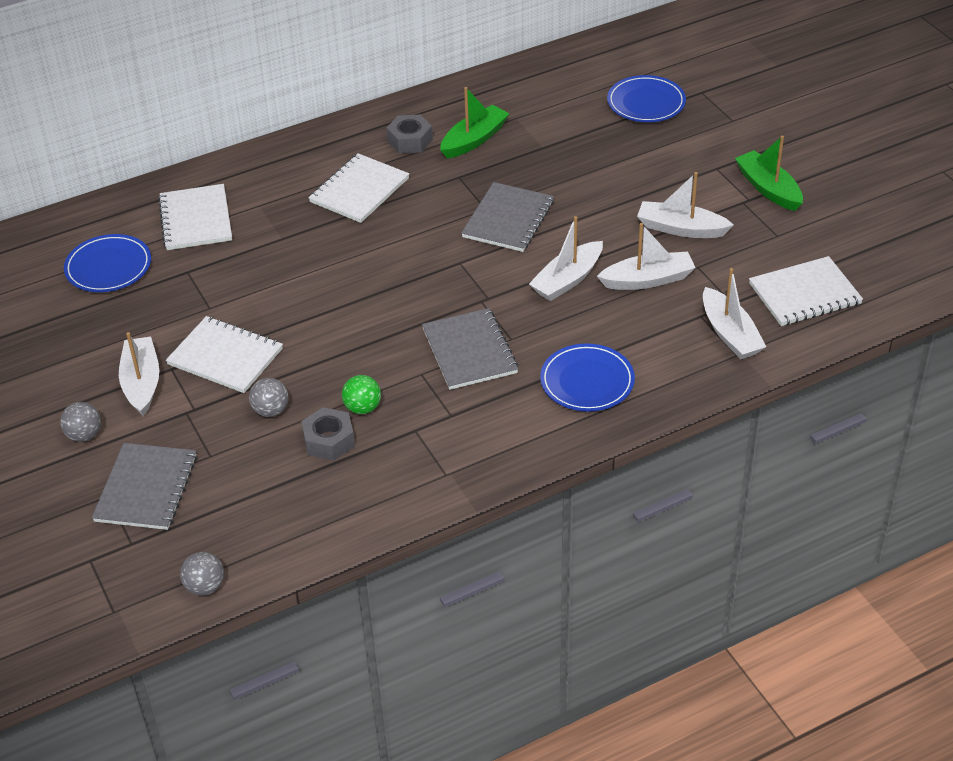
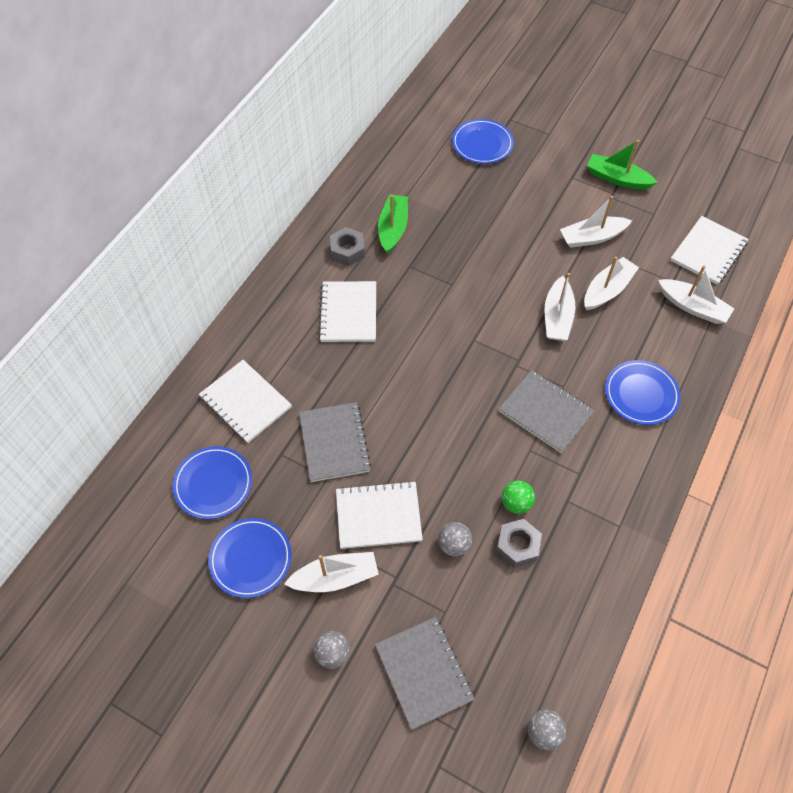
camera: 35 degrees left, 15 degrees up
(85, 335) = (250, 559): none -> blue plate
(142, 383) = (335, 577): white boat -> white boat turned 120 degrees clockwise
(508, 219) = (475, 286): grey notebook -> grey notebook (334, 443)

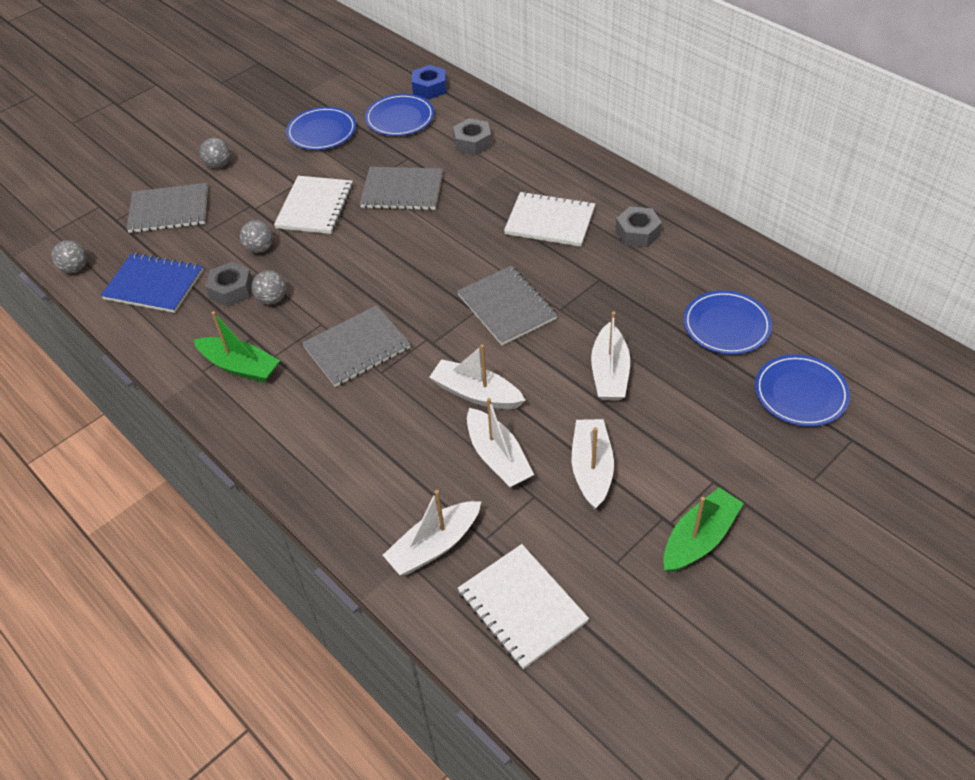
camera: 110 degrees right, 10 degrees down
(151, 471) = (430, 88): none -> blue nut
(245, 402) = (472, 143): white notebook -> grey nut
(335, 577) = (277, 174): white boat -> white boat (609, 373)
(393, 229) = (661, 275): green boat -> green boat (240, 366)
(461, 319) = (506, 307): none -> grey notebook
(516, 503) = (272, 299): green ball -> grey ball
(537, 628) = (154, 285): none -> blue notebook
(641, 394) = (335, 441): blue plate -> blue plate (726, 326)

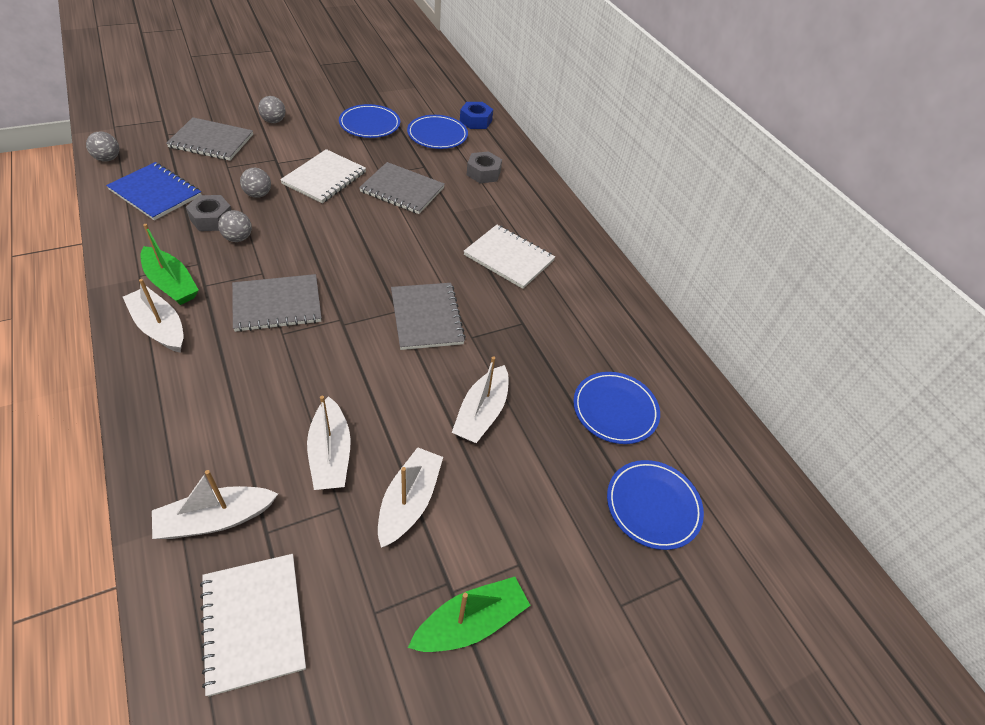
camera: 10 degrees right, 0 degrees up
(476, 393) = (350, 385): white boat -> white boat (159, 327)
(637, 233) = (579, 295): grey nut -> none

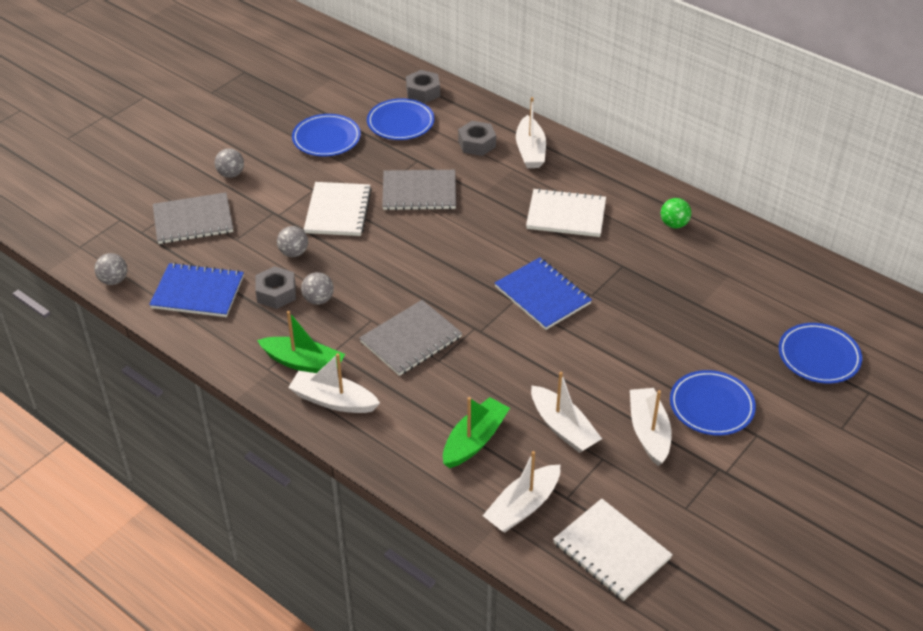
camera: 20 degrees left, 5 degrees down
(426, 317) = (542, 295): grey notebook -> blue notebook
(471, 622) = (753, 483): green boat -> green boat (474, 440)
(476, 121) = (423, 92): blue nut -> grey nut
(481, 413) = (648, 348): white boat -> white boat (530, 151)
(601, 307) = (674, 224): none -> green ball
(615, 410) = (744, 301): blue plate -> blue plate (711, 406)

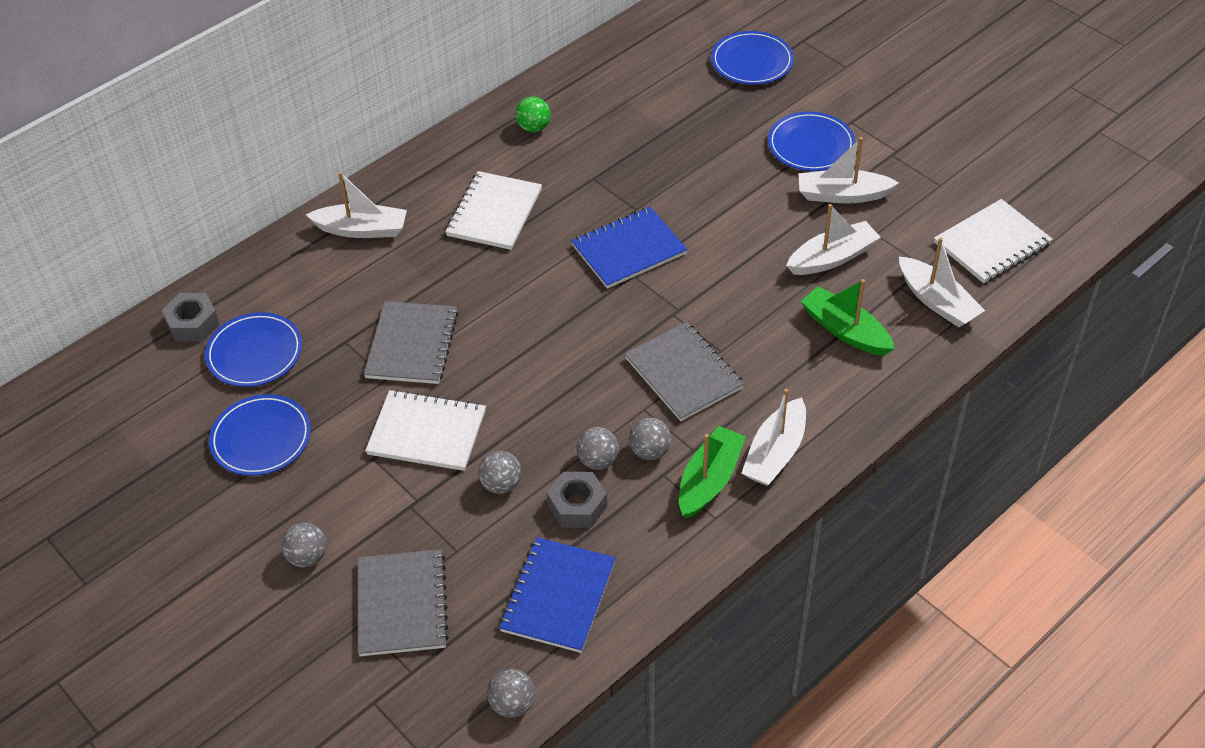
camera: 80 degrees left, 5 degrees up
(329, 327) = (650, 451): none -> grey ball
(476, 144) = (330, 279): grey nut -> none

